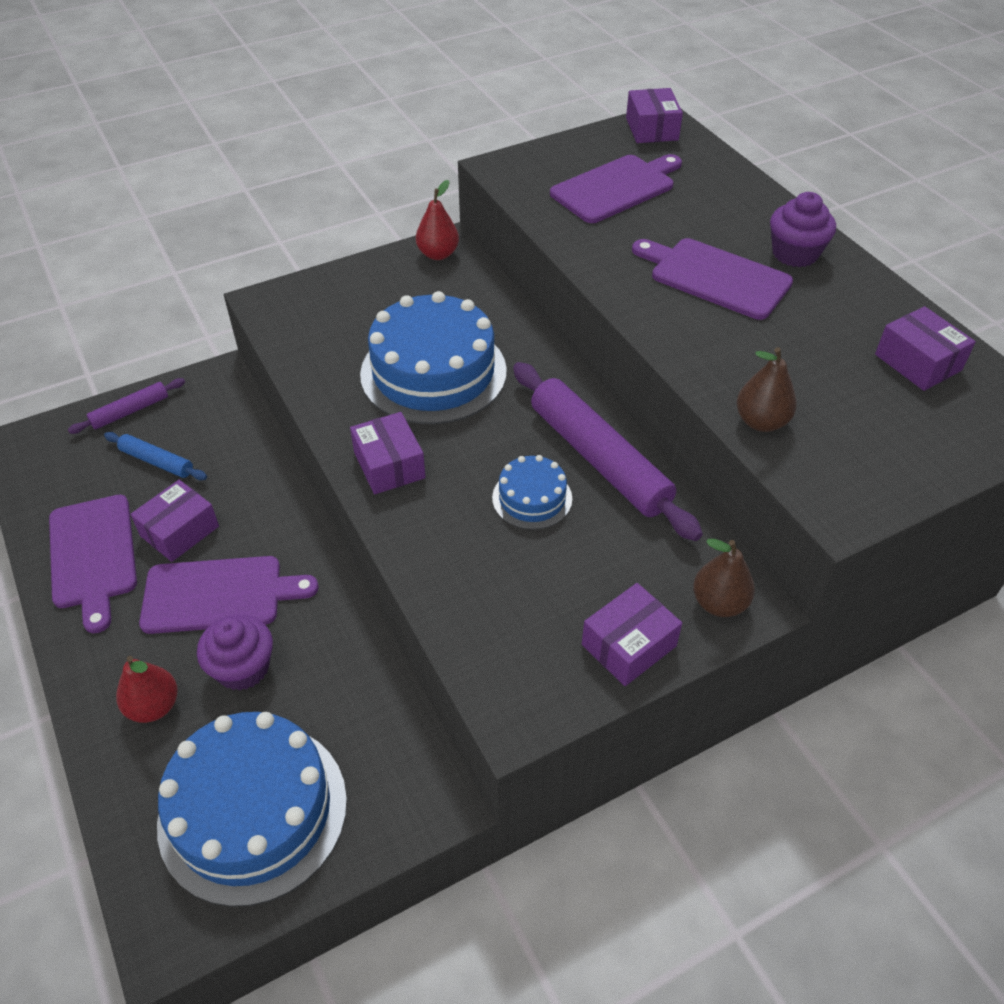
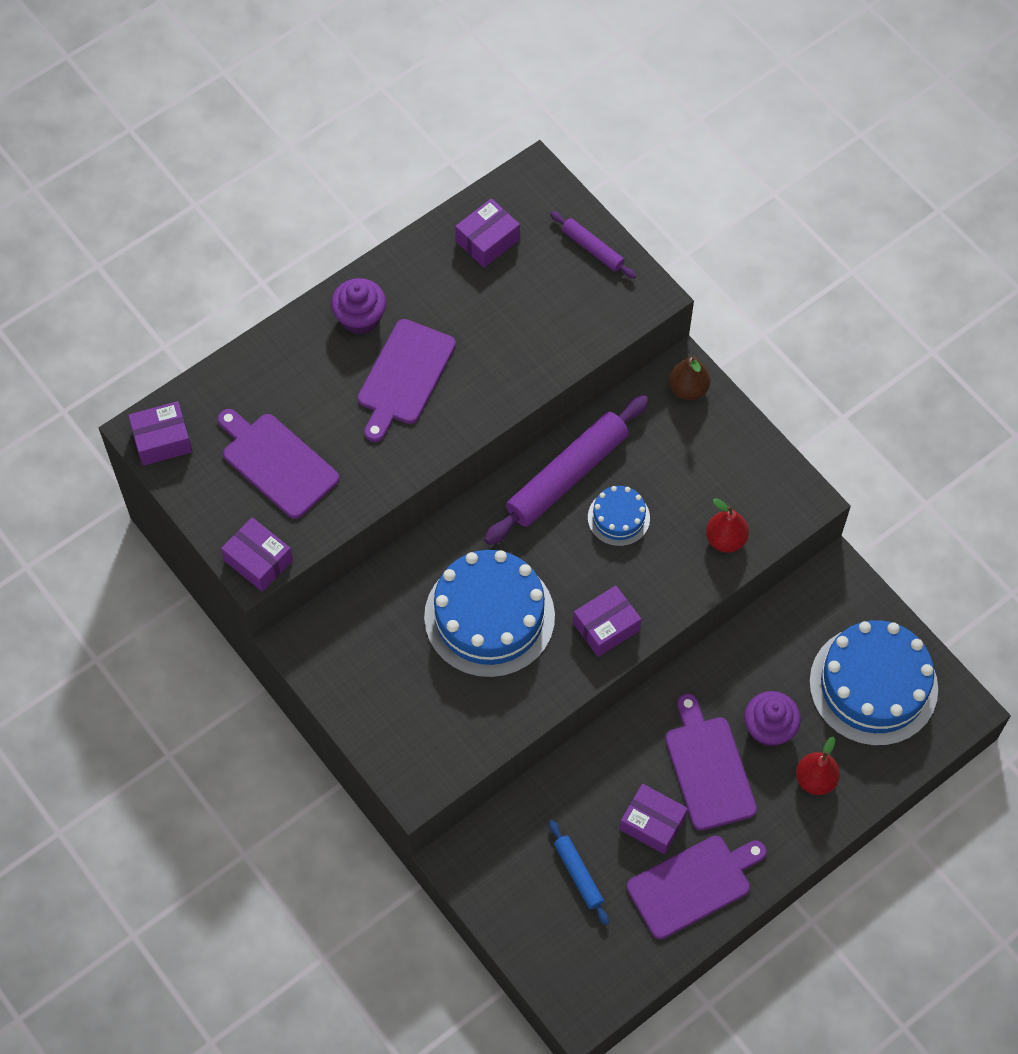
camera: 100 degrees left, 15 degrees up
(130, 411) = (519, 926): purple rolling pin -> purple rolling pin (592, 249)
(157, 461) = (578, 874): blue rolling pin -> blue rolling pin turned 45 degrees counterclockwise
(438, 254) = (314, 648): red pear -> red pear (725, 539)
(628, 645) = (736, 441): purple box -> purple box (258, 561)
(761, 422) = (574, 342): brown pear -> none

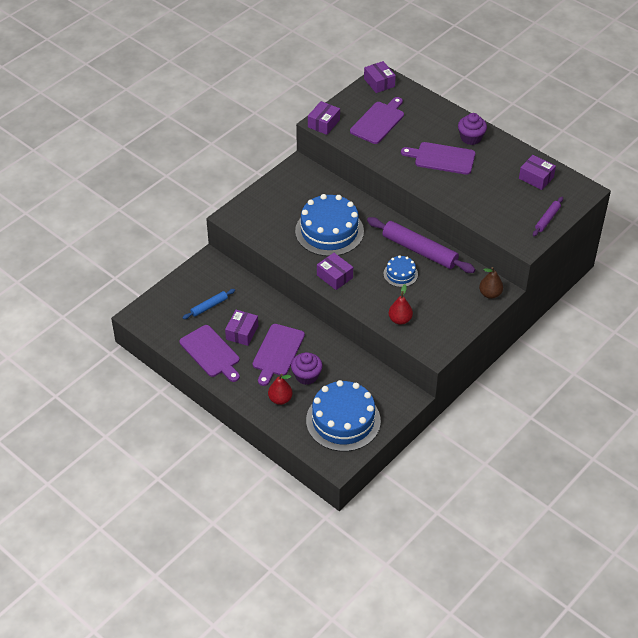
camera: 80 degrees right, 15 degrees down
(708, 768) = (277, 352): purple cutting board -> purple cutting board turned 135 degrees clockwise

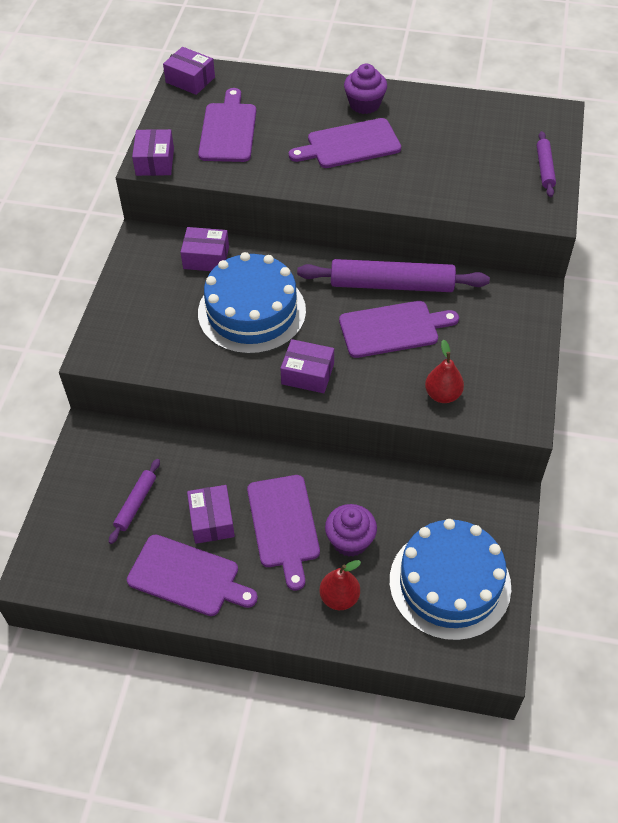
camera: 30 degrees left, 5 degrees up
(209, 306) = (135, 503): blue rolling pin -> purple rolling pin
(400, 274) = (392, 329): blue cake -> purple cutting board
(490, 294) = (526, 302): brown pear -> none
(536, 178) = (486, 122): purple box -> purple box (206, 258)

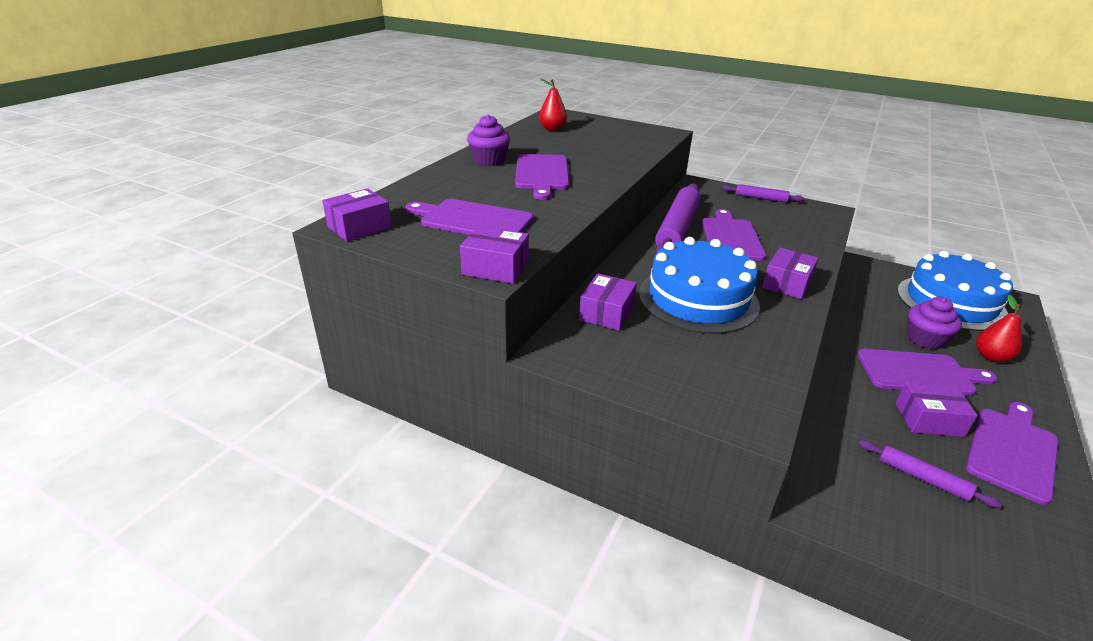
camera: 75 degrees left, 20 degrees down
(442, 395) = (807, 232): red pear -> red pear (552, 129)
(544, 168) = (615, 125): purple rolling pin -> purple rolling pin (760, 198)

